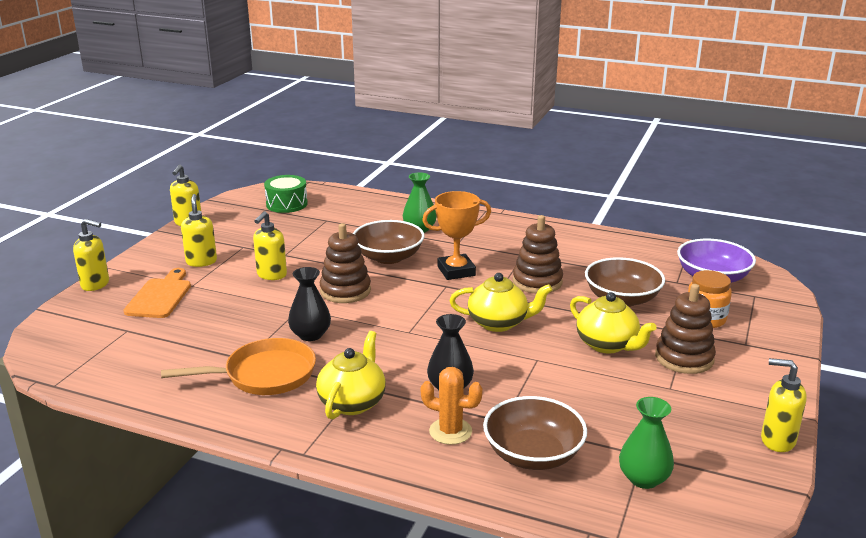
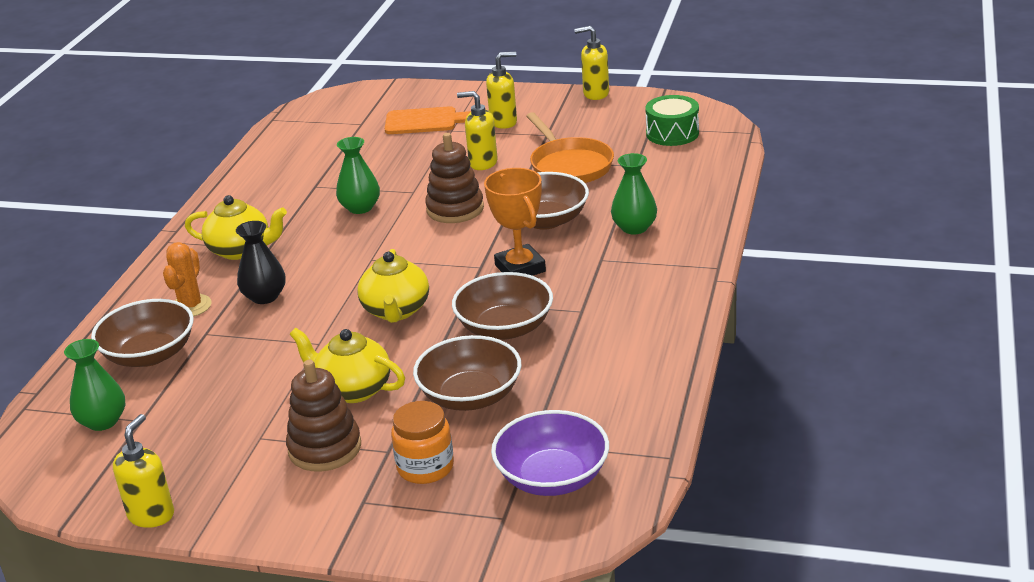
camera: 85 degrees right, 5 degrees up
(95, 284) = (444, 88): yellow soap dispenser -> none
(264, 375) = (287, 200): orange pan -> orange pan (569, 165)
(310, 334) = (360, 207): black vase -> green vase
(537, 282) = (505, 328): brown stacking toy -> brown bowl
(607, 345) = (352, 389): yellow teapot -> yellow teapot turned 75 degrees clockwise

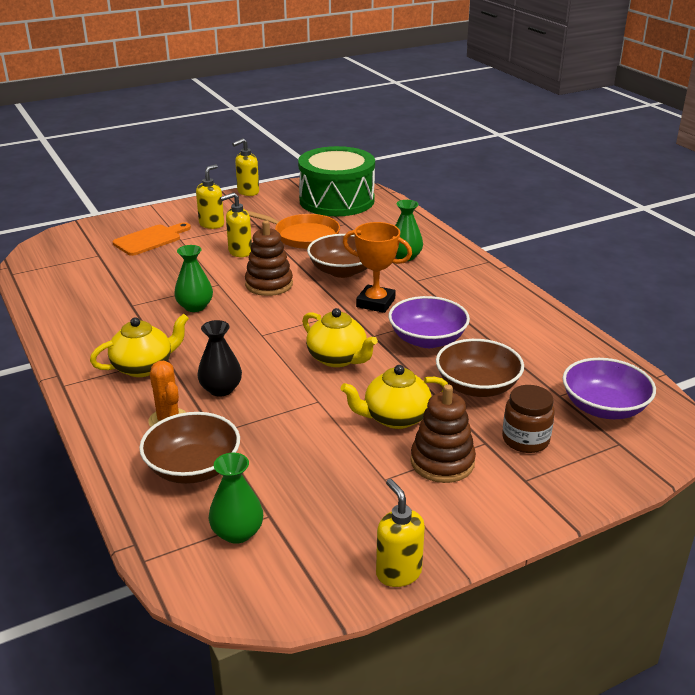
camera: 45 degrees left, 0 degrees up
(425, 467) = (525, 440): orange jar -> brown jar
(505, 328) = (427, 339): brown bowl -> purple bowl
(672, 133) = (337, 200): green drum -> green drum, size x1.93

